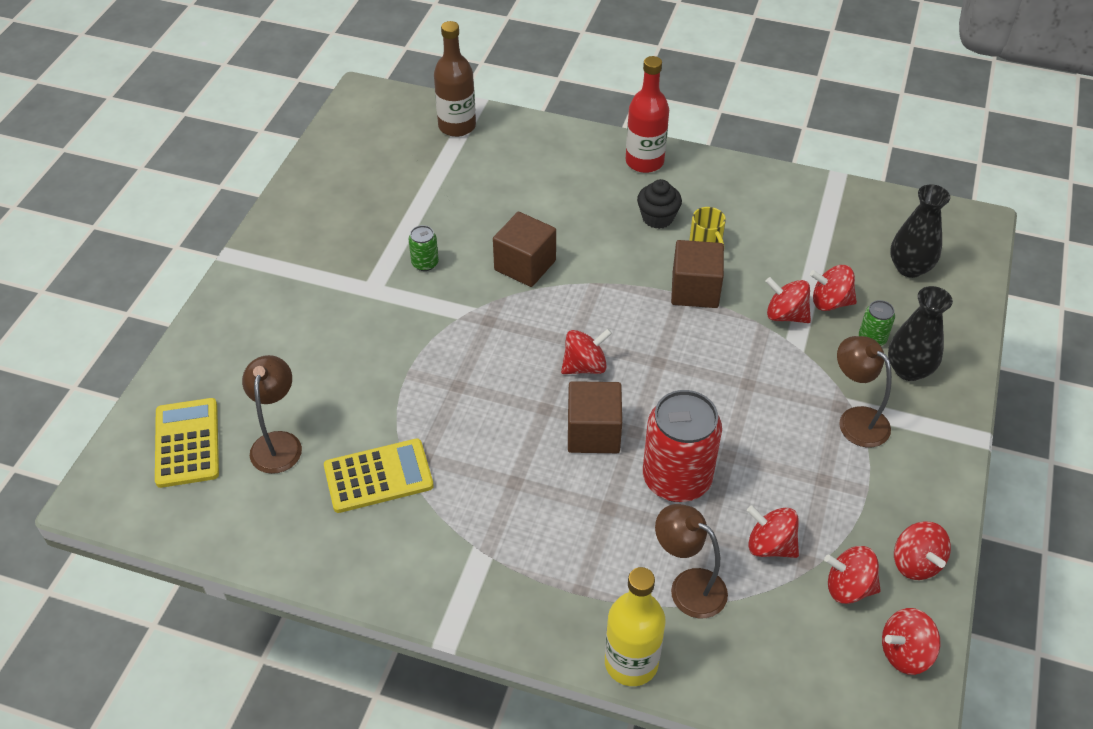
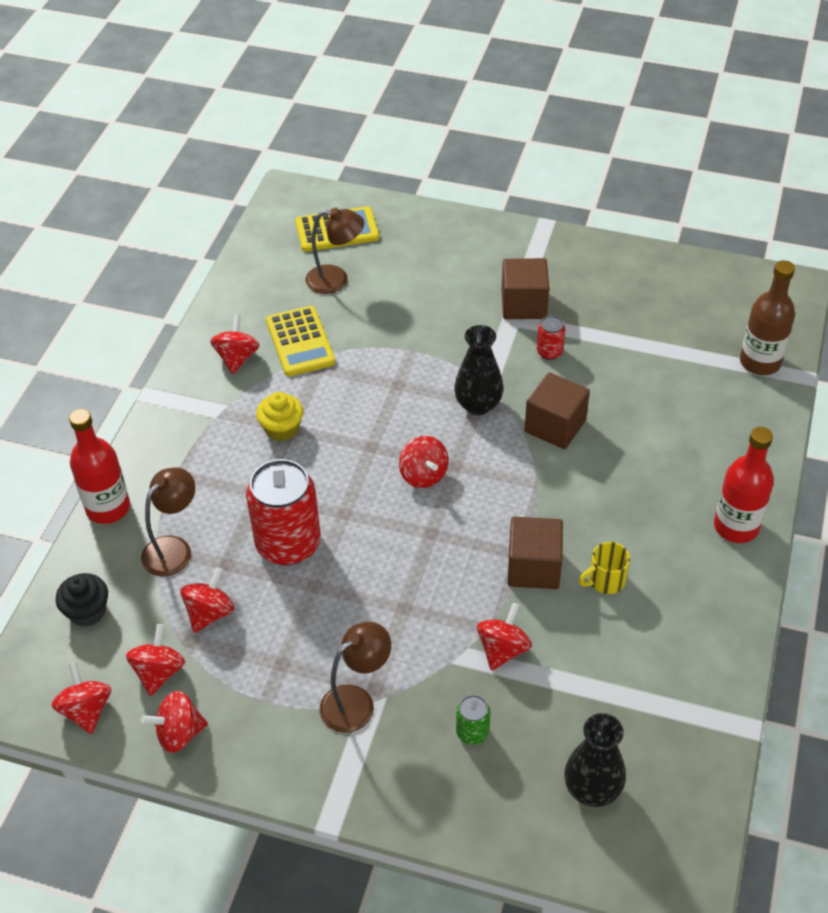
camera: 90 degrees right, 0 degrees up
(425, 263) = (549, 352): green can -> red can
(515, 490) = (282, 429): none -> yellow cupcake
(593, 433) = (343, 482): brown cube -> brown cube (523, 304)
(631, 662) = (108, 508): yellow bottle -> red bottle
(657, 218) = (642, 537): black cupcake -> black cupcake (87, 611)
(830, 302) = (526, 695): red spinning top -> red spinning top (237, 358)
(908, 369) = (427, 764): black vase -> black vase (478, 405)

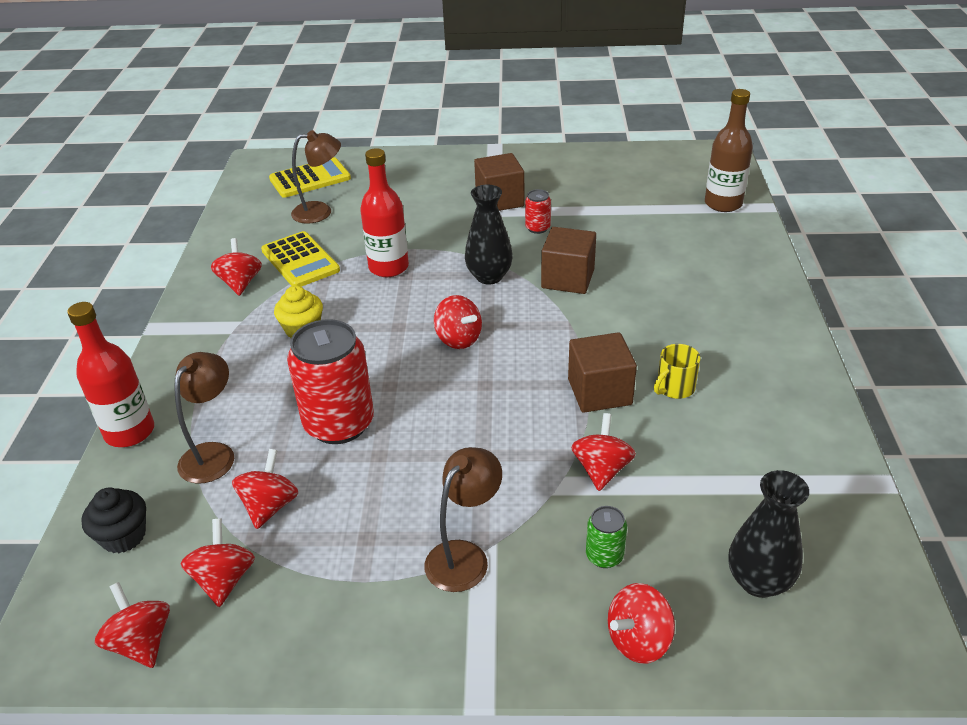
camera: 15 degrees left, 10 degrees down
(179, 733) = (264, 640): red spinning top -> red spinning top (638, 640)
(736, 526) = (771, 321): red bottle -> red bottle (388, 267)

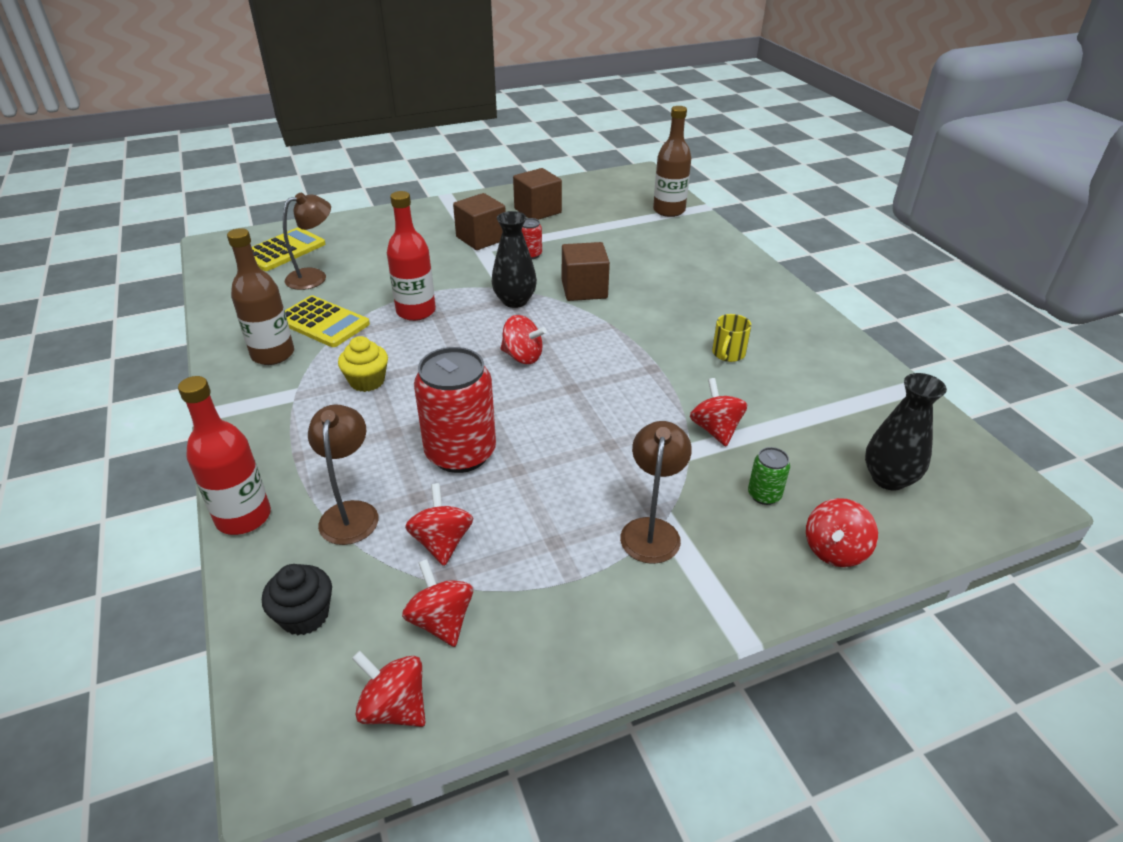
camera: 25 degrees left, 0 degrees up
(240, 283) = (273, 354): red spinning top -> brown bottle
(599, 392) = (672, 371): brown cube -> brown cube (537, 211)

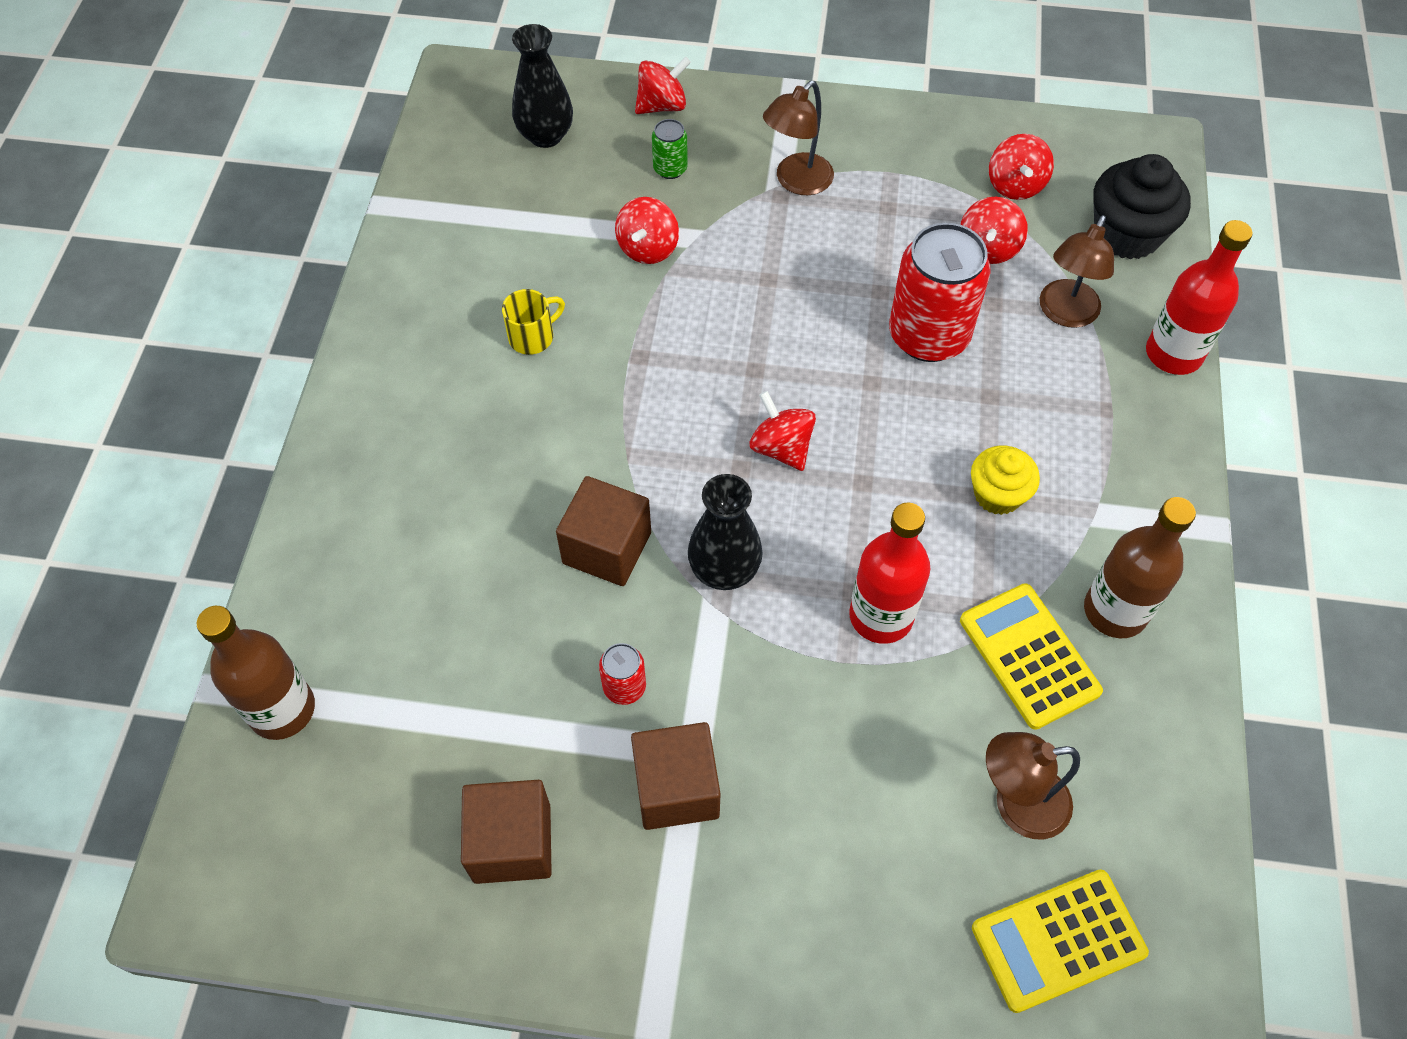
camera: 150 degrees left, 20 degrees up
(305, 615) = (1126, 234): black cupcake -> black cupcake, size x1.56
(394, 707) = (1071, 144): red spinning top -> none

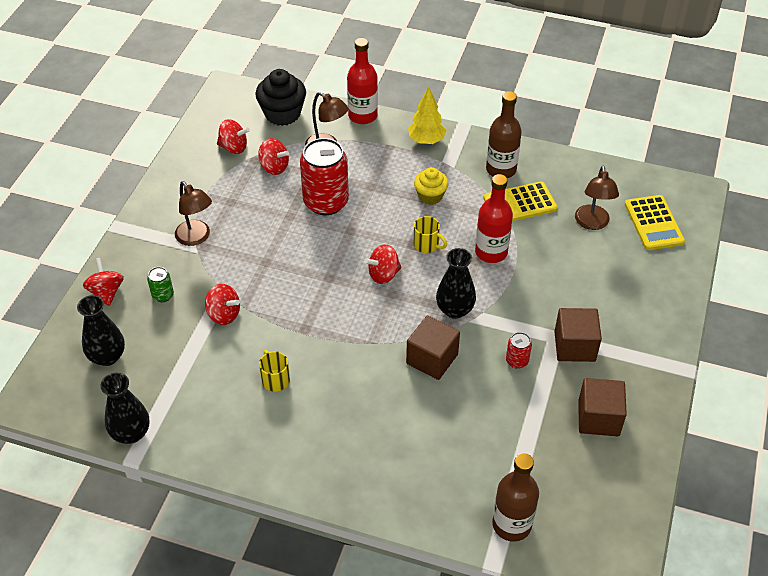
camera: 80 degrees left, 10 degrees down
(418, 192) = (131, 433): none -> black vase
(870, 505) = (427, 245): none -> yellow mug
(1148, 468) = (426, 140): none -> yellow tree

